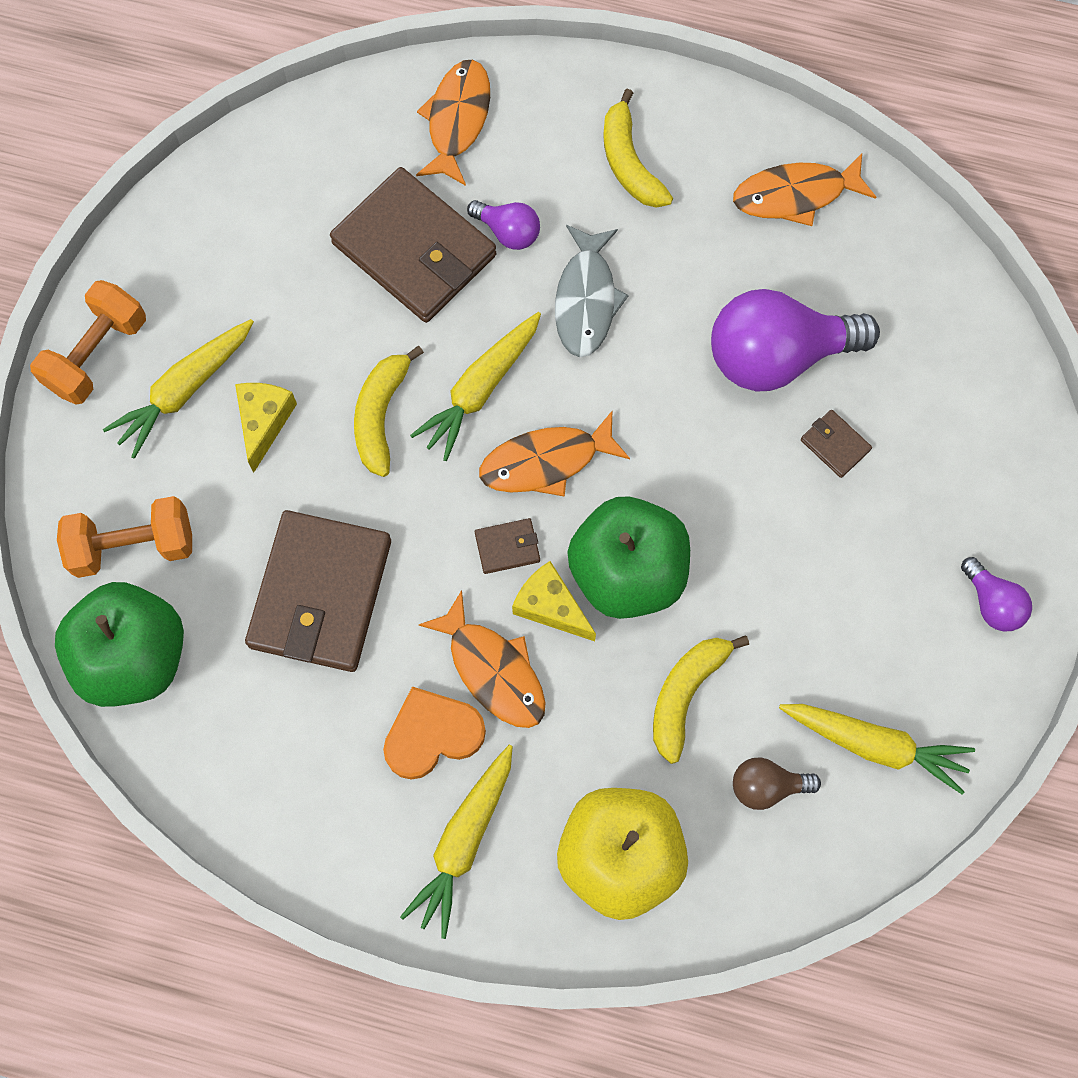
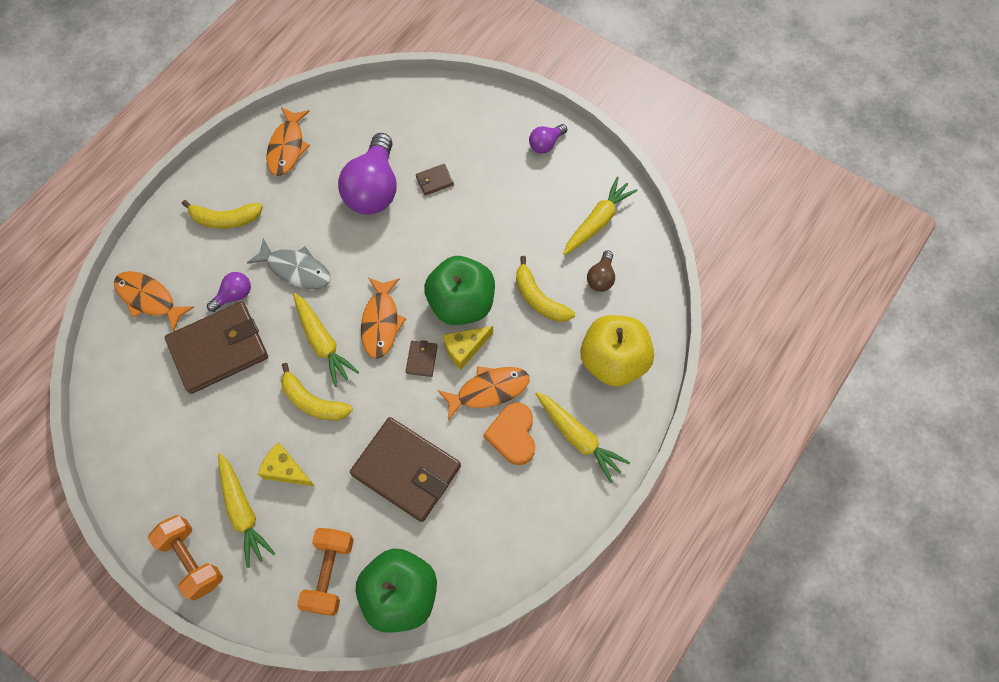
camera: 70 degrees left, 5 degrees down
(992, 603) = (546, 144): purple light bulb -> purple light bulb turned 150 degrees clockwise

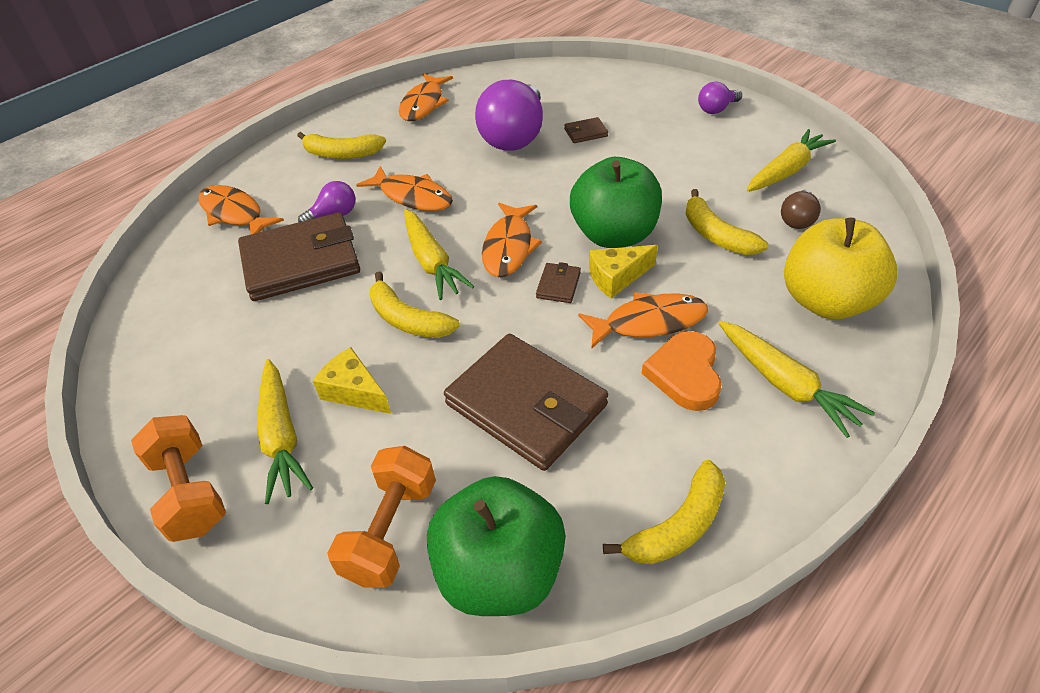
camera: 10 degrees right, 20 degrees down
(296, 269) = (412, 196): grey fish -> orange fish
(506, 552) = (678, 526): none -> yellow banana

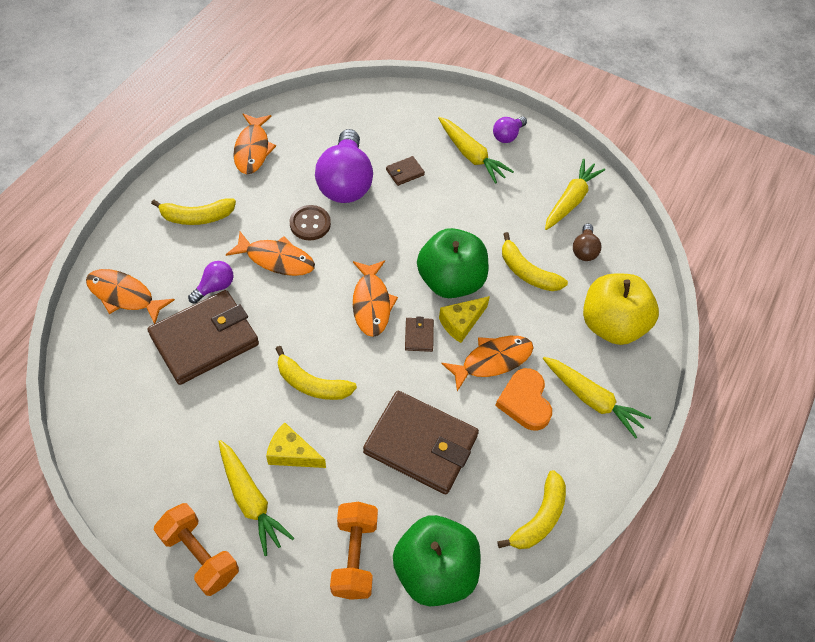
camera: 20 degrees left, 10 degrees up
(431, 262) = (314, 326): yellow carrot -> yellow carrot (471, 155)
(462, 169) = (310, 224): none -> brown button

